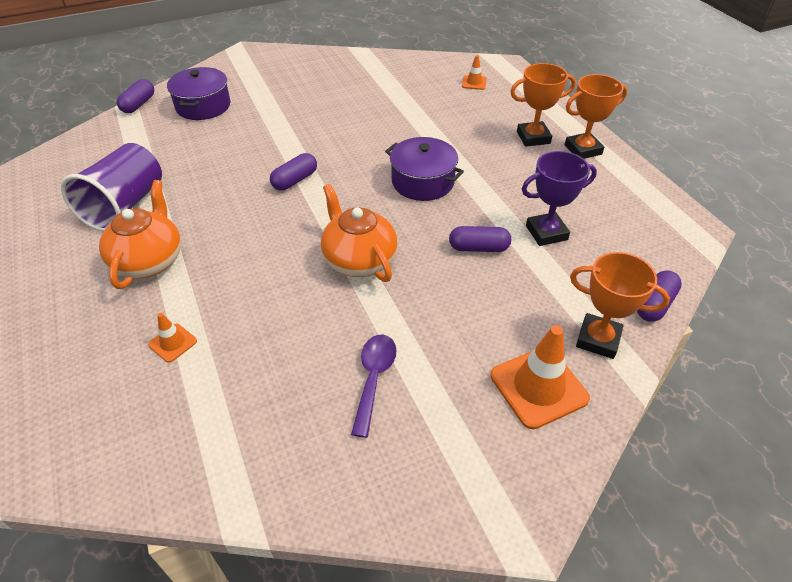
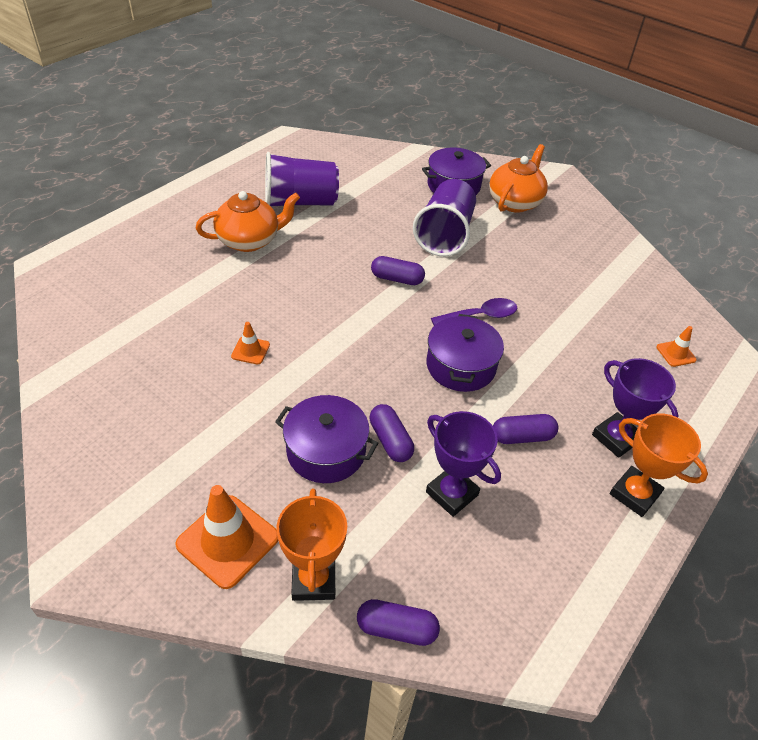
camera: 60 degrees right, 0 degrees up
(138, 104) = (425, 153): purple capsule -> purple capsule (522, 437)
(173, 343) = (176, 288): orange traffic cone -> orange traffic cone (250, 350)
(263, 134) = (445, 235): none -> purple cup
(359, 260) = (320, 358): orange teapot -> orange teapot (514, 202)
(374, 379) = (188, 416): purple spoon -> purple spoon (480, 316)
(470, 290) = (326, 451): none -> purple pot
(533, 137) = (616, 438): orange trophy -> purple trophy

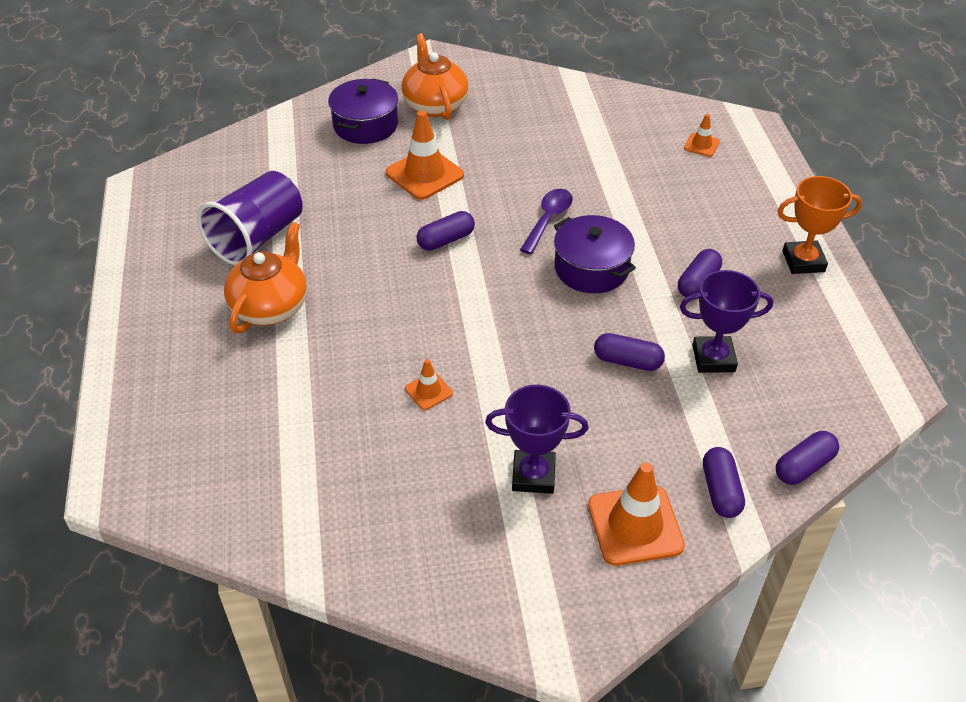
camera: 45 degrees left, 0 degrees up
(313, 580) = (721, 491): orange trophy -> purple capsule
(326, 451) = (600, 408): purple pot -> none
(445, 235) = (424, 174): purple cup -> orange traffic cone
(616, 438) = (747, 234): purple trophy -> purple trophy (533, 475)

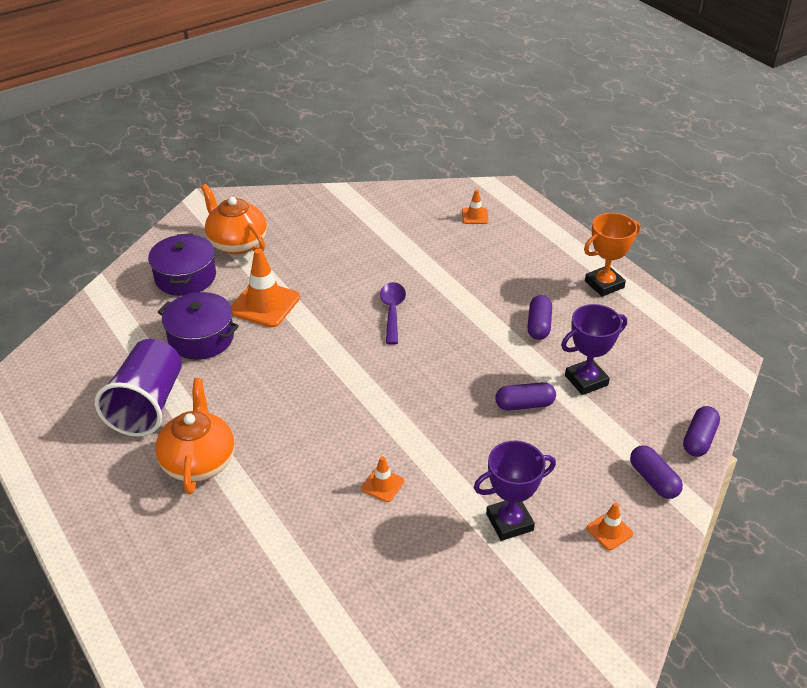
camera: 25 degrees left, 5 degrees down
(446, 240) = (318, 354): purple capsule -> none
(591, 268) = (451, 340): purple pot -> purple pot (201, 338)
(635, 525) = (609, 531): orange traffic cone -> orange traffic cone, size x0.51

